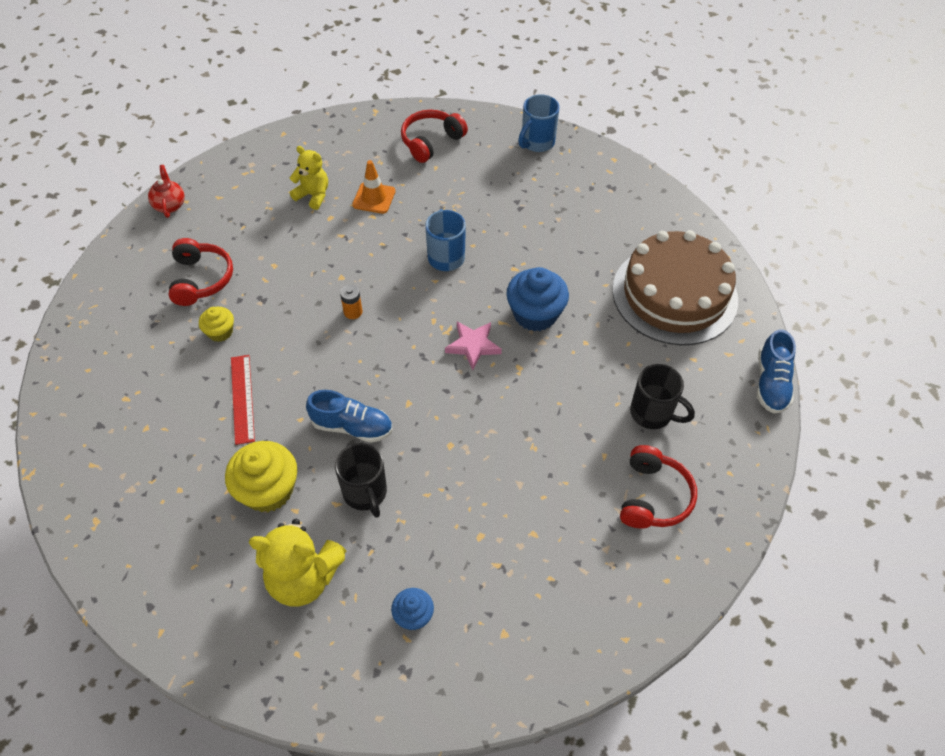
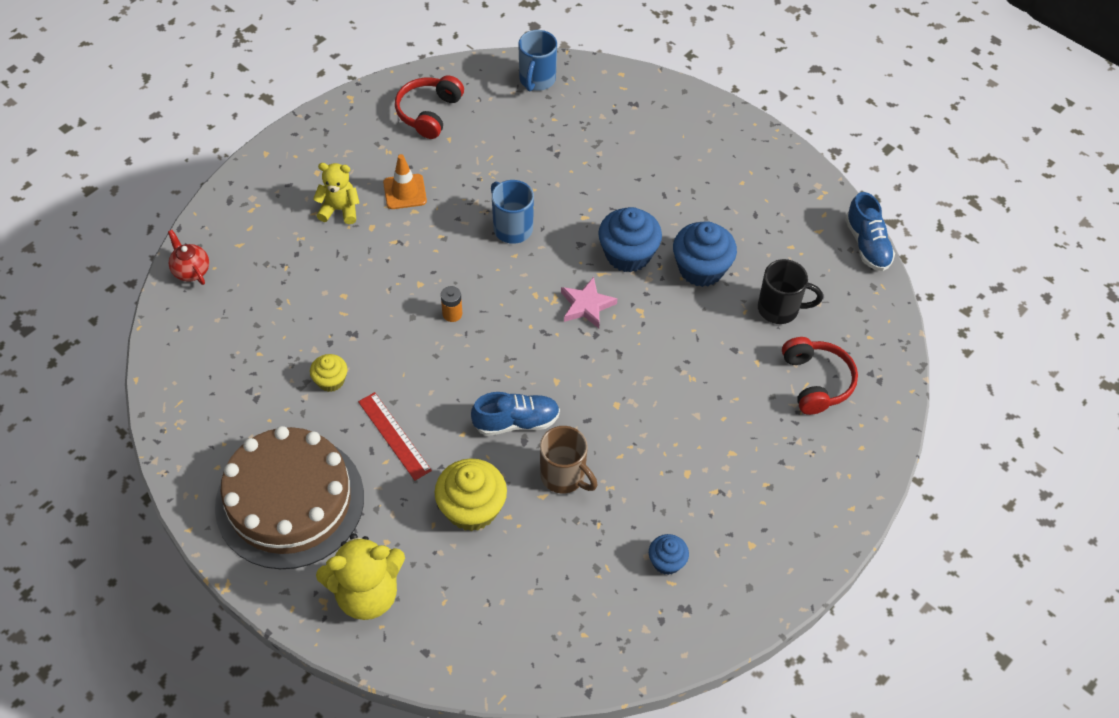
camera: 25 degrees left, 0 degrees up
(201, 279) = (277, 336): red headphones -> none
(303, 577) = (551, 570): yellow teddy bear -> yellow teddy bear (367, 593)
(365, 493) = (564, 476): black mug -> brown mug
(596, 350) = (701, 269): none -> blue cupcake
(674, 294) = (745, 191): brown cake -> brown cake (290, 501)

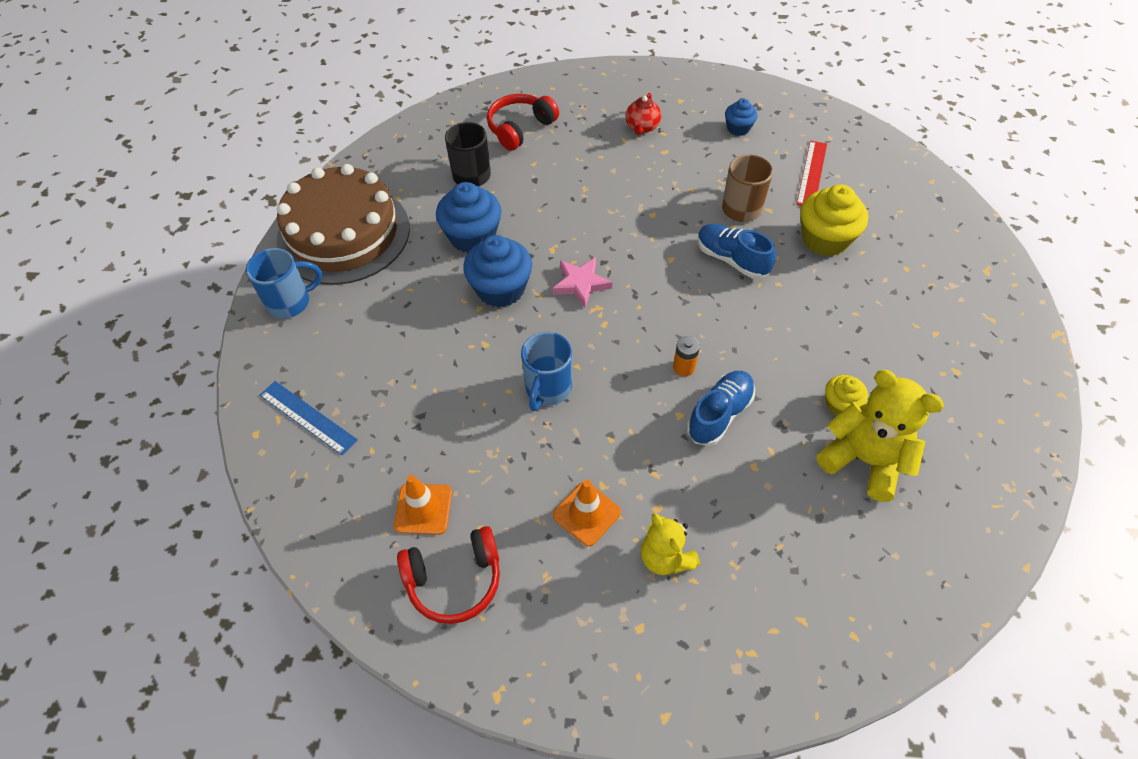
camera: 125 degrees left, 0 degrees up
(191, 270) = (879, 639): red teapot -> red teapot (642, 127)
(290, 501) = (958, 347): brown cake -> brown cake (343, 234)
(367, 593) = (950, 252): yellow teddy bear -> yellow teddy bear (864, 460)
(394, 436) = (831, 323): red ruler -> red ruler (812, 173)
(487, 122) = (423, 509): none -> orange traffic cone
(537, 80) = (321, 506): blue mug -> blue mug (290, 302)
(610, 101) = (308, 417): none -> blue ruler
(867, 244) = (358, 159): blue shoe -> blue shoe (719, 414)

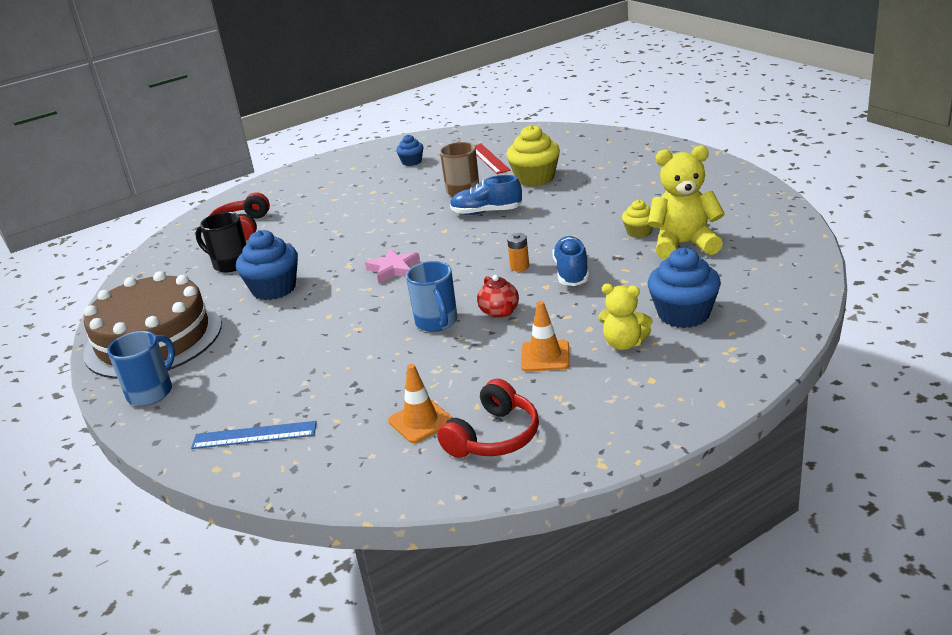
camera: 35 degrees left, 25 degrees down
(500, 289) = (333, 300): blue cupcake -> blue cupcake (683, 314)
(642, 127) = (340, 189): red teapot -> red teapot (500, 312)

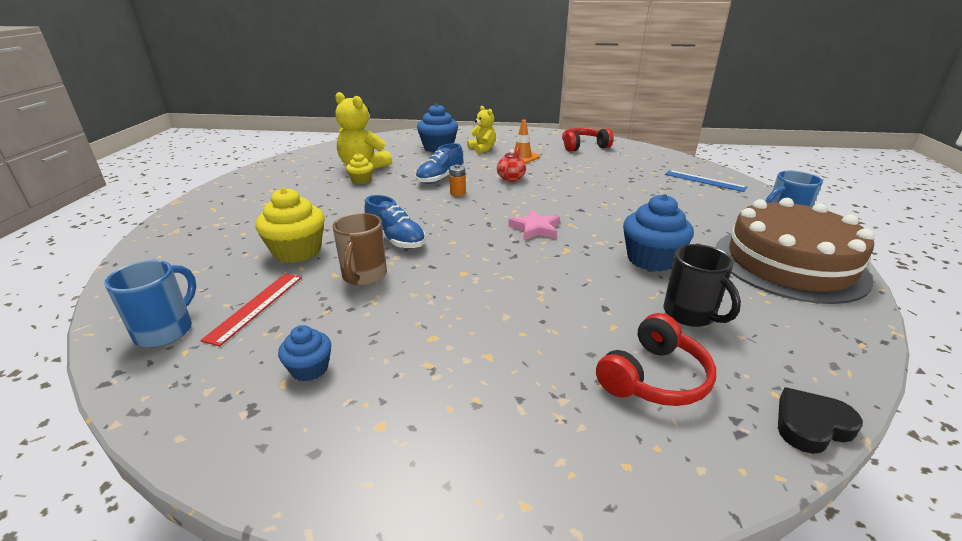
camera: 145 degrees left, 0 degrees up
(160, 244) = (811, 425): none -> black heart
(420, 421) = (610, 159): orange traffic cone -> none
(437, 322) = (552, 187): blue mug -> blue mug (166, 330)

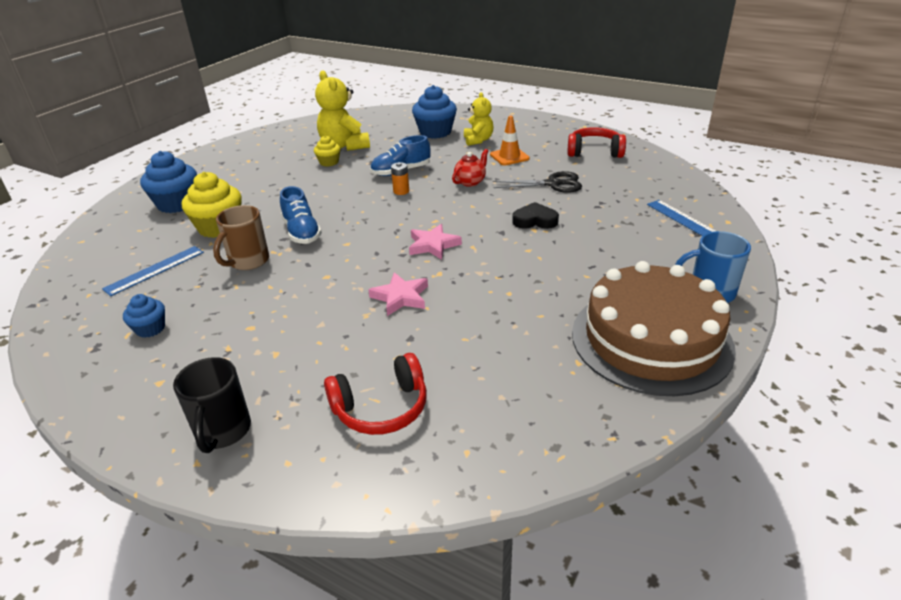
camera: 25 degrees right, 5 degrees up
(166, 330) = (89, 275): blue mug -> none
(255, 306) = (155, 270): red ruler -> blue ruler
(556, 275) = (401, 297): none -> pink star
(579, 171) = (553, 184): none -> black scissors
(651, 259) = (508, 301): blue cupcake -> blue cupcake (177, 204)
(690, 315) = (479, 364): black mug -> black mug (223, 432)
(811, 425) = (463, 485): black heart -> black heart (535, 220)

